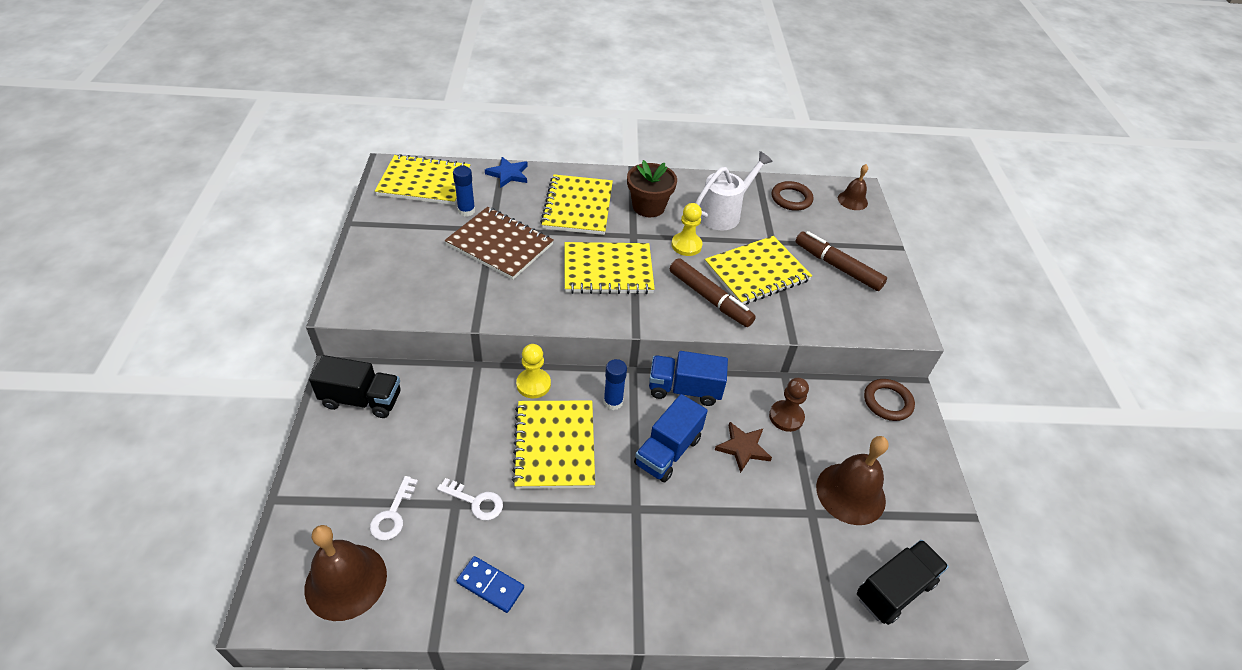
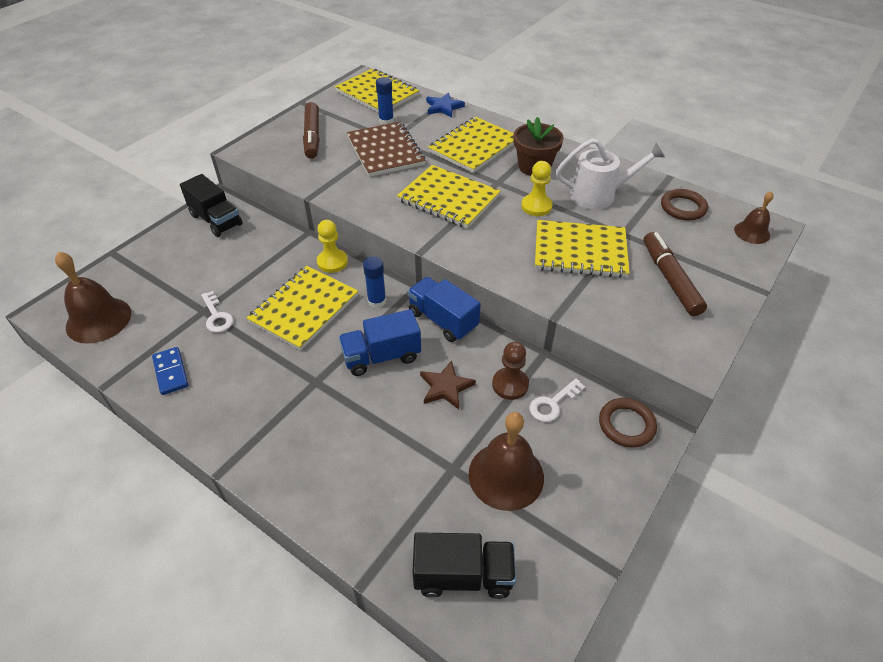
camera: 40 degrees right, 0 degrees up
(393, 514) = (162, 296): white key -> white key (552, 404)
(709, 298) = (513, 253): brown marker -> brown marker (312, 136)

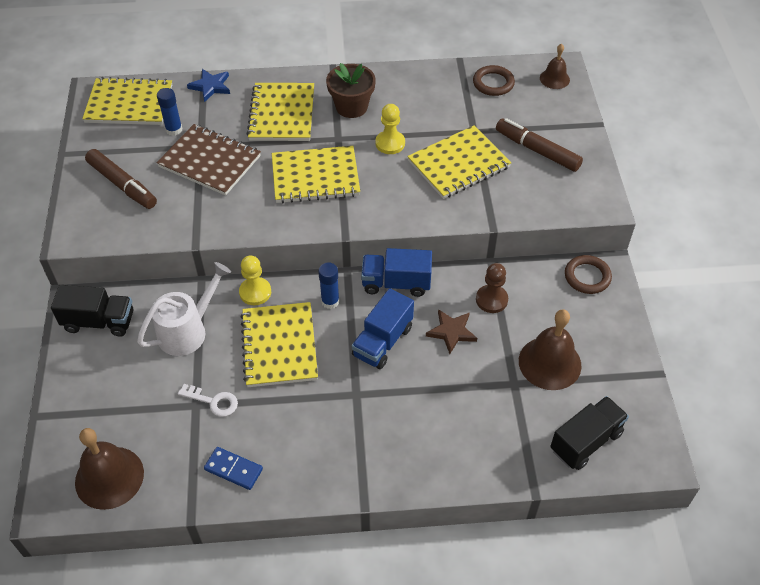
camera: 40 degrees left, 5 degrees up
(552, 404) = (531, 294): white key -> none
(599, 195) = (426, 106): white watering can -> white watering can (188, 330)

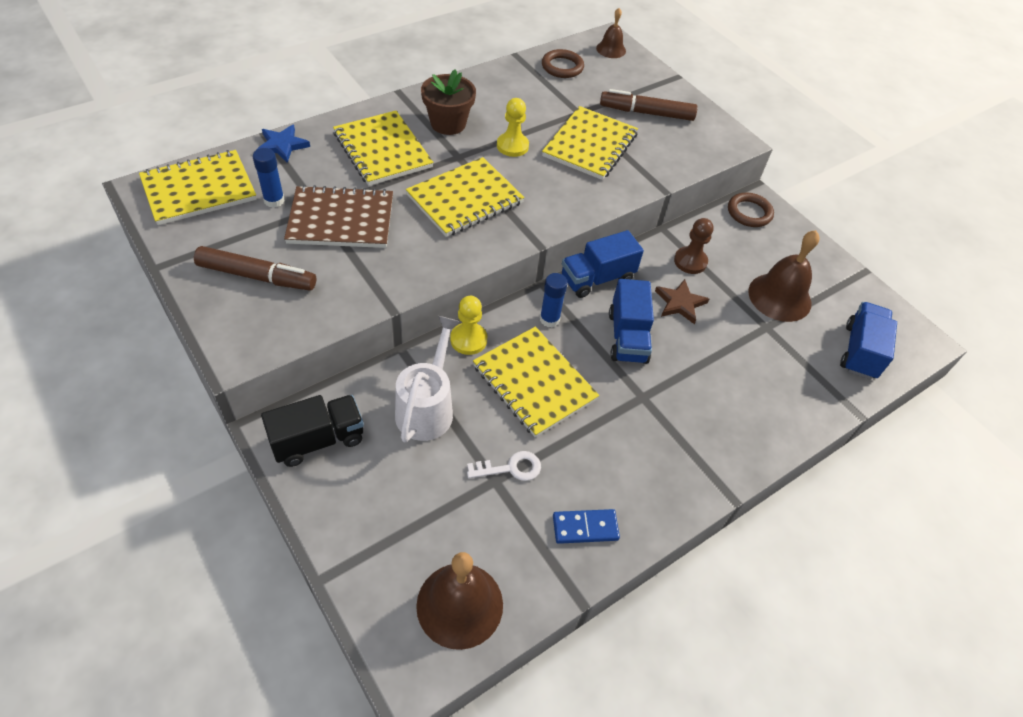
camera: 35 degrees left, 0 degrees up
(585, 441) = (860, 351): black truck -> blue truck

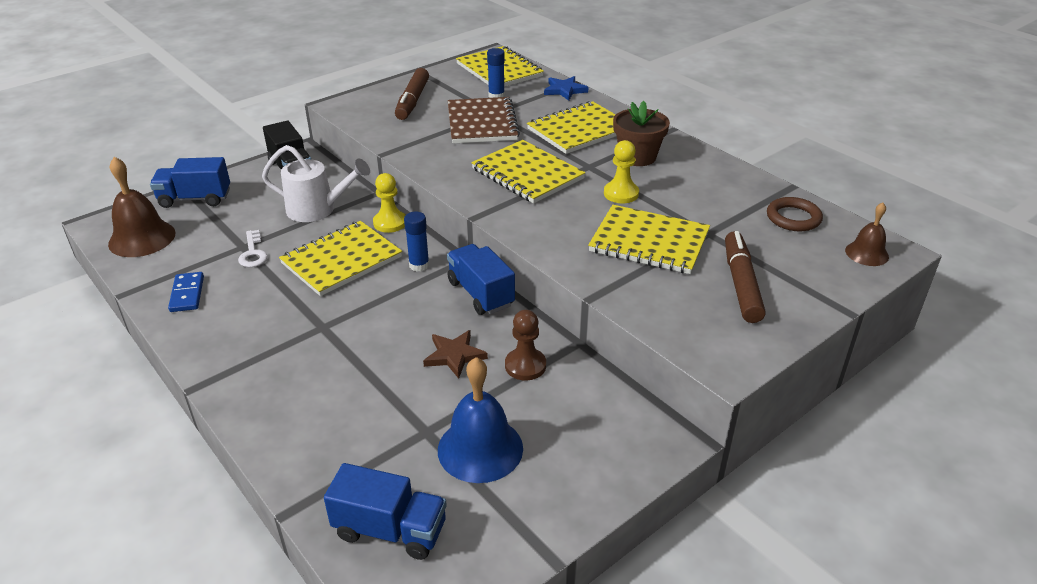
camera: 90 degrees right, 15 degrees down
(627, 337) = (400, 316): blue truck -> blue truck (195, 199)
(749, 213) = (639, 428): brown ring -> none
(779, 297) = (480, 449): brown bell -> blue bell

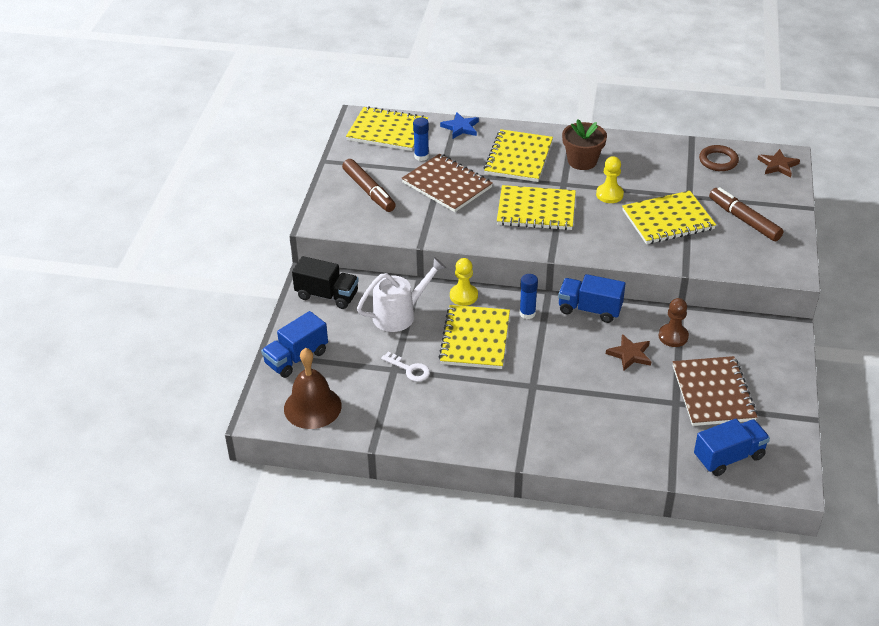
camera: 40 degrees left, 5 degrees up
(187, 294) = (415, 420): blue domino -> none
(480, 449) = (713, 393): blue bell -> brown notebook
(867, 253) = (778, 165): brown bell -> brown star

